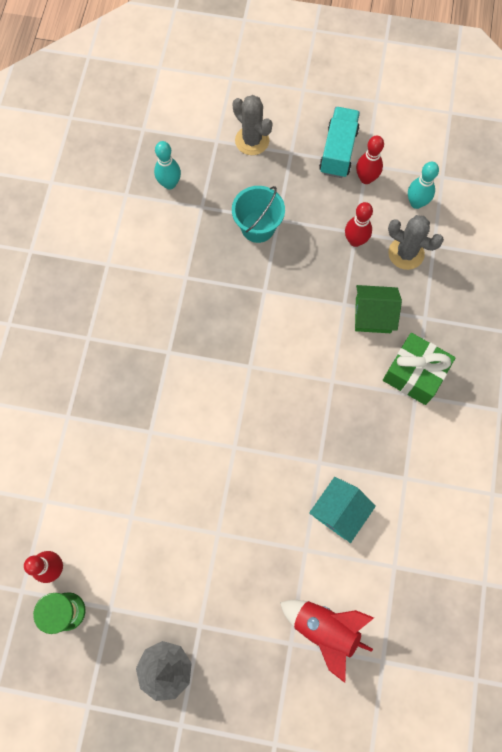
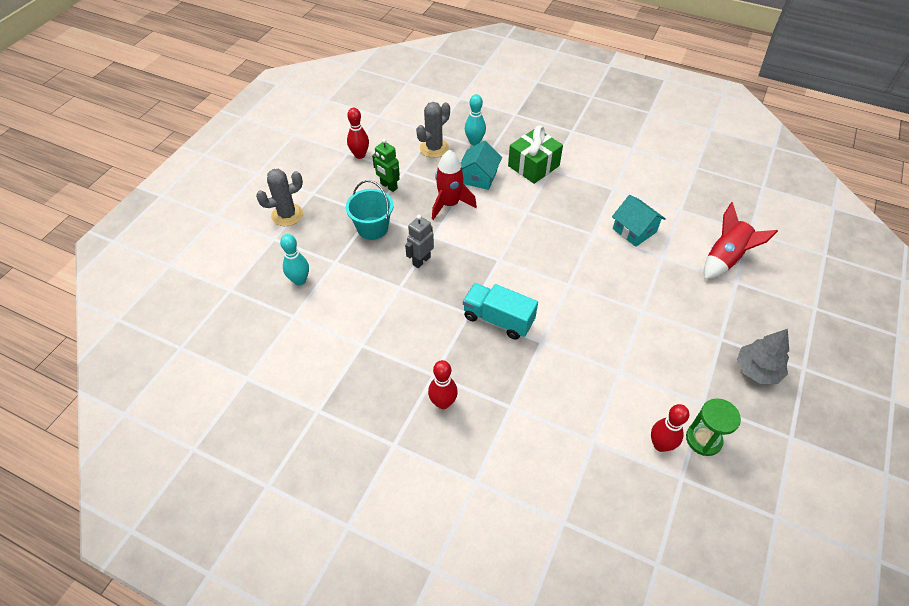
camera: 75 degrees left, 20 degrees down
(226, 288) = (421, 260): none -> grey robot
(318, 295) = (450, 204): none -> red rocket
(325, 223) = (388, 186): none -> green robot
(338, 151) = (327, 165): turquoise truck -> turquoise truck (498, 319)
(355, 241) = (411, 173): red bowling pin -> red bowling pin (443, 403)
(373, 315) = (479, 177): green house -> turquoise house
(416, 203) = (394, 133): turquoise bowling pin -> turquoise bowling pin (474, 142)

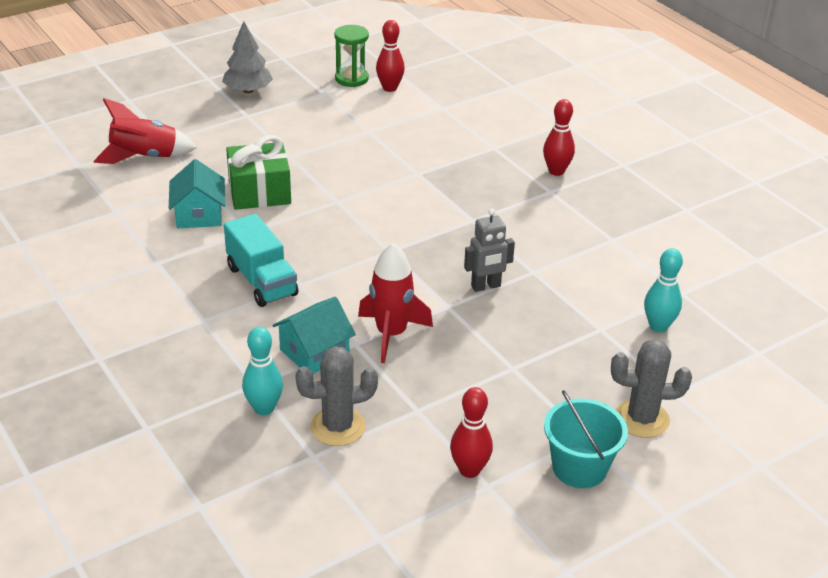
camera: 150 degrees left, 15 degrees down
(372, 228) = (523, 348): turquoise bucket -> turquoise bucket (579, 468)
(388, 186) = (459, 396): green robot -> none
(498, 319) = (445, 204): turquoise truck -> turquoise truck (261, 281)
(533, 166) = (221, 334): green gift -> green gift (259, 192)

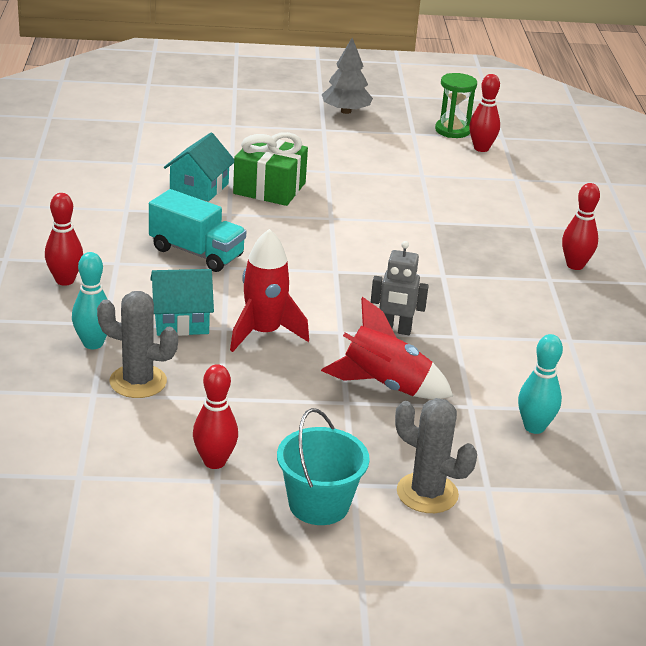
camera: 30 degrees right, 5 degrees down
(144, 157) = (201, 132): red rocket -> red rocket (385, 385)
(176, 357) = (65, 280): none -> red bowling pin
(261, 281) = (196, 253): turquoise truck -> turquoise truck turned 60 degrees counterclockwise

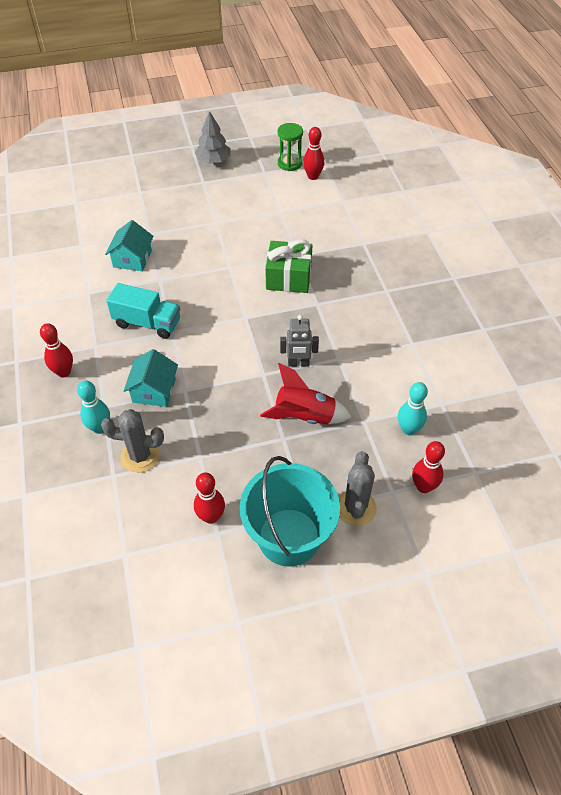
camera: 10 degrees left, 20 degrees up
(181, 320) = (154, 390): turquoise house -> turquoise house turned 60 degrees counterclockwise
(264, 333) = (212, 388): red rocket -> none
(269, 188) = (181, 248): green gift -> green gift (289, 277)
(319, 504) = (289, 537): turquoise bucket -> turquoise bucket, size x1.54
(427, 493) = (355, 507): grey cactus -> grey cactus turned 75 degrees clockwise
(575, 265) = (399, 273): red bowling pin -> red bowling pin (423, 486)

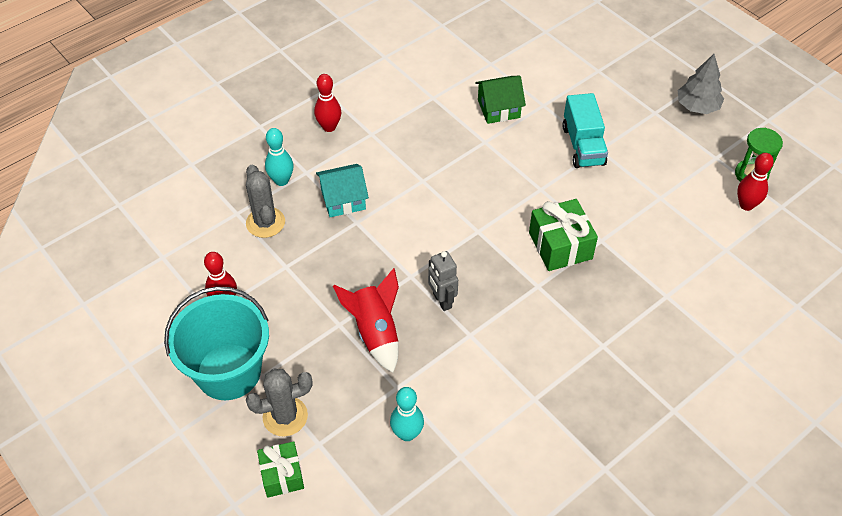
camera: 65 degrees right, 0 degrees up
(132, 259) = (498, 109): turquoise house -> green house
(147, 323) = (422, 158): turquoise truck -> turquoise truck (583, 145)
(411, 528) = (282, 475): none -> green gift
(423, 486) = (338, 471): red bowling pin -> none

